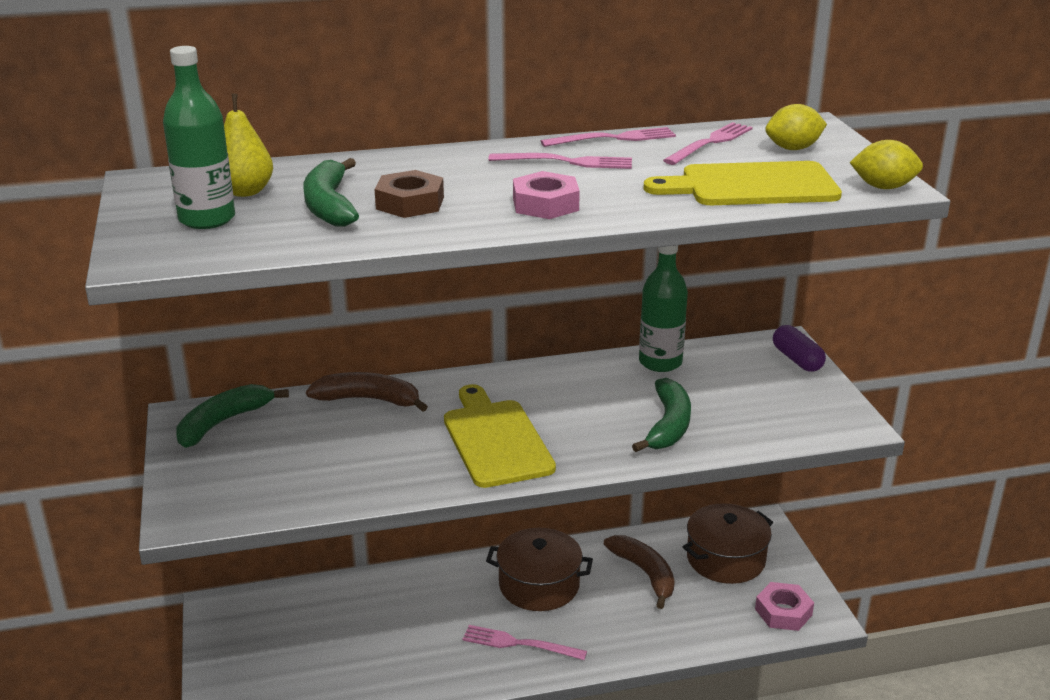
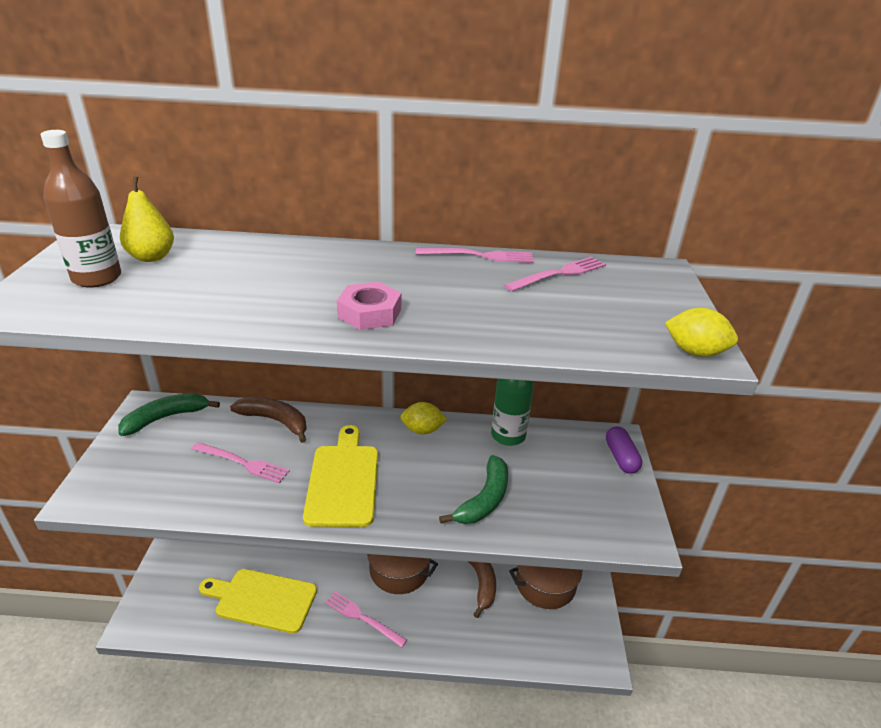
camera: 15 degrees right, 5 degrees up
(207, 219) = (97, 278): green bottle -> brown bottle
(329, 205) = (198, 282): green banana -> none
(410, 203) = (262, 291): brown nut -> none
(566, 162) = (422, 272): pink fork -> pink fork (243, 463)
(751, 186) = (567, 327): yellow cutting board -> yellow cutting board (262, 599)
(783, 612) = (571, 646): pink nut -> none
(793, 148) = (630, 292): yellow lemon -> yellow lemon (422, 430)

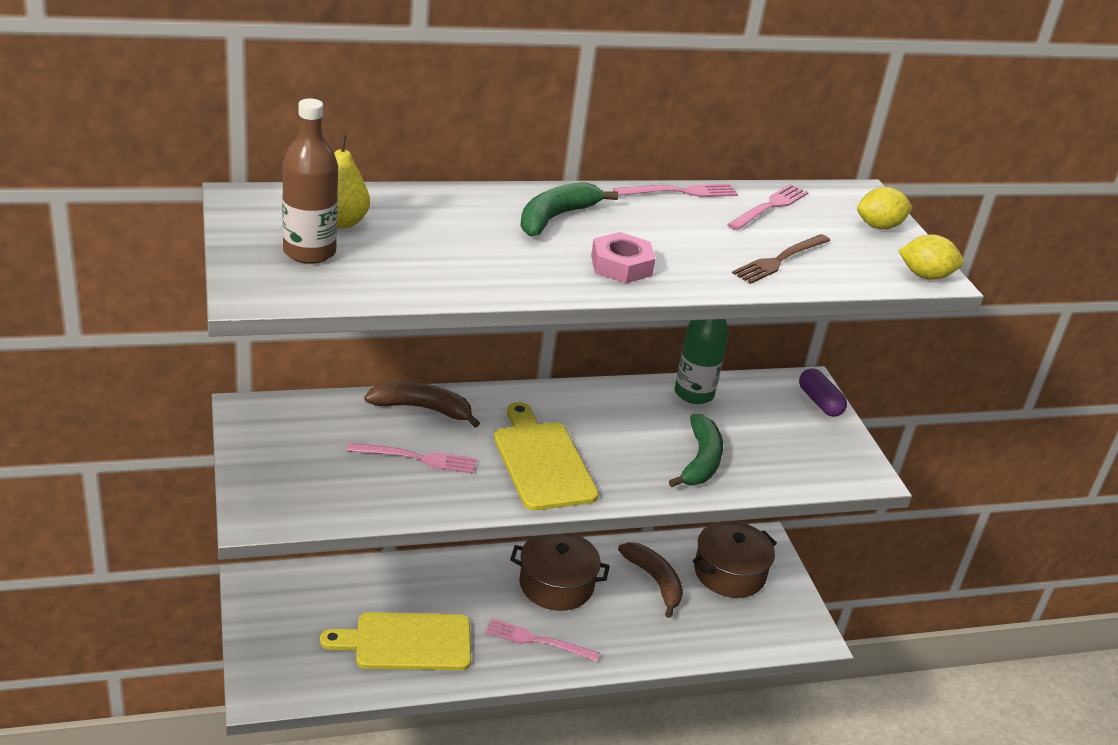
camera: 20 degrees left, 0 degrees up
(166, 418) = (285, 421): green banana -> green banana (555, 217)
(422, 430) = (598, 399): yellow lemon -> yellow lemon (879, 226)
(538, 322) = (780, 260): none -> brown fork

